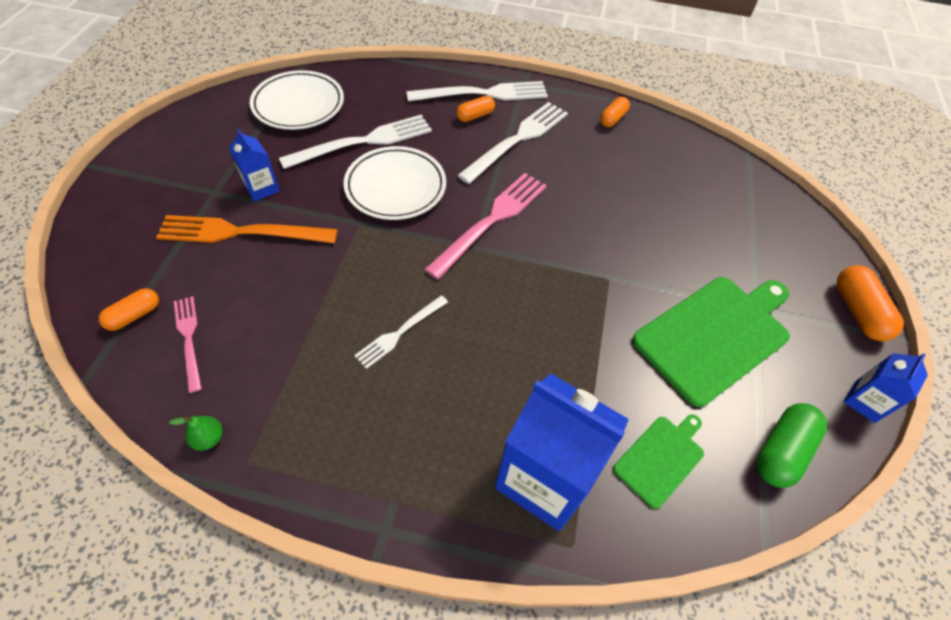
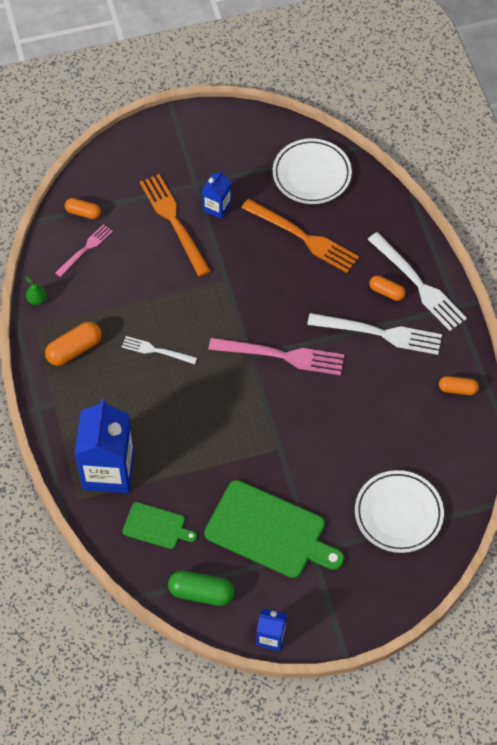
camera: 65 degrees right, 5 degrees up
(363, 142) = (303, 237): white fork -> orange fork
(395, 187) = (273, 282): white plate -> white plate (398, 514)
(858, 312) = (353, 621): orange capsule -> orange capsule (74, 349)

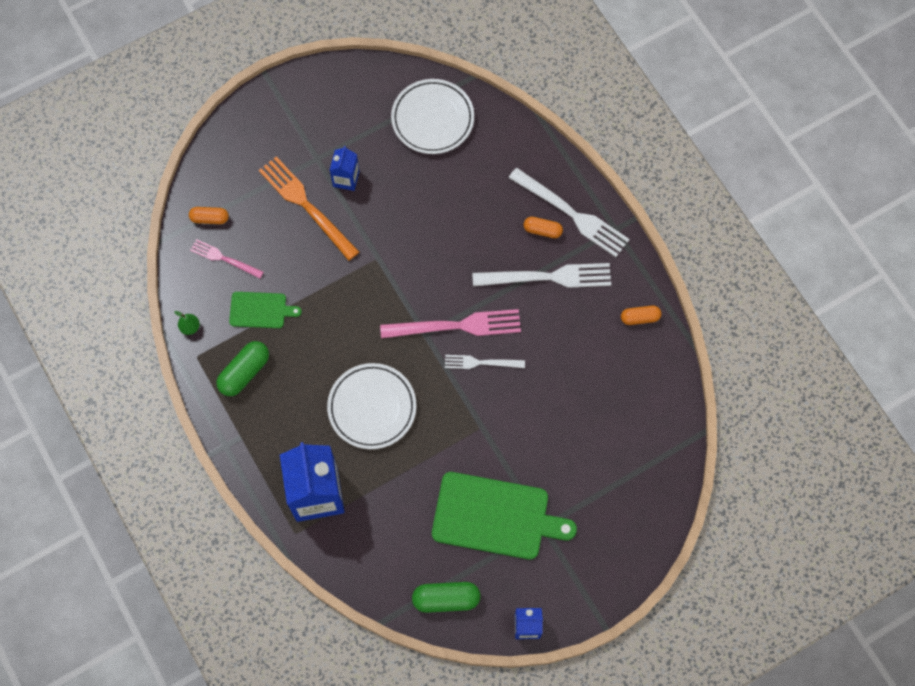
camera: 15 degrees left, 10 degrees up
(74, 349) = (244, 372): orange capsule -> green capsule
(85, 249) = (224, 258): pink fork -> pink fork turned 90 degrees counterclockwise
(156, 350) = (328, 352): white fork -> white fork (481, 362)
(156, 526) = (382, 541): green cutting board -> green cutting board (260, 310)
(303, 237) = (443, 191): orange fork -> none
(398, 514) = (616, 465): white plate -> white plate (372, 407)

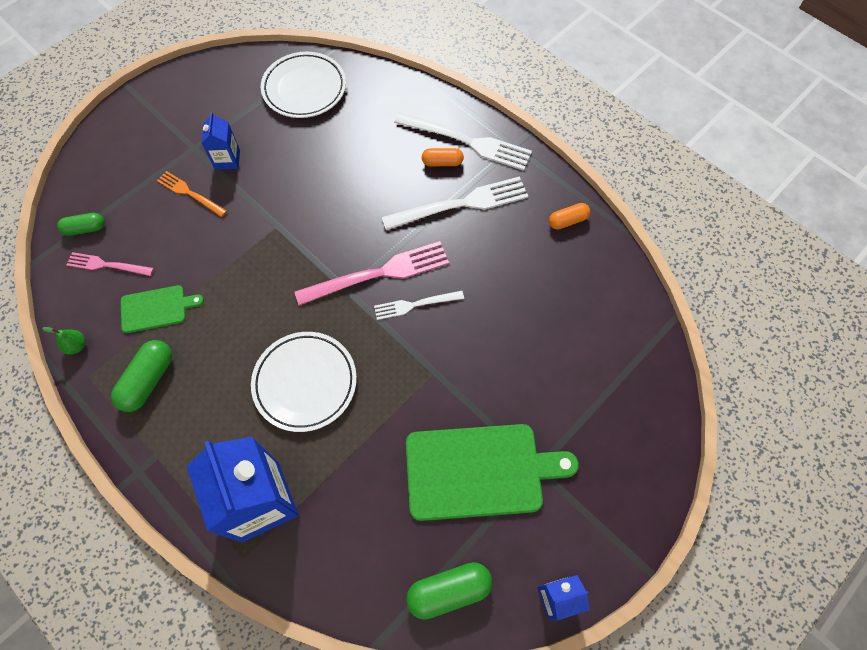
camera: 15 degrees left, 5 degrees down
(210, 218) = (85, 229): orange capsule -> green capsule
(306, 205) = (189, 193): orange fork -> orange fork, size x0.57

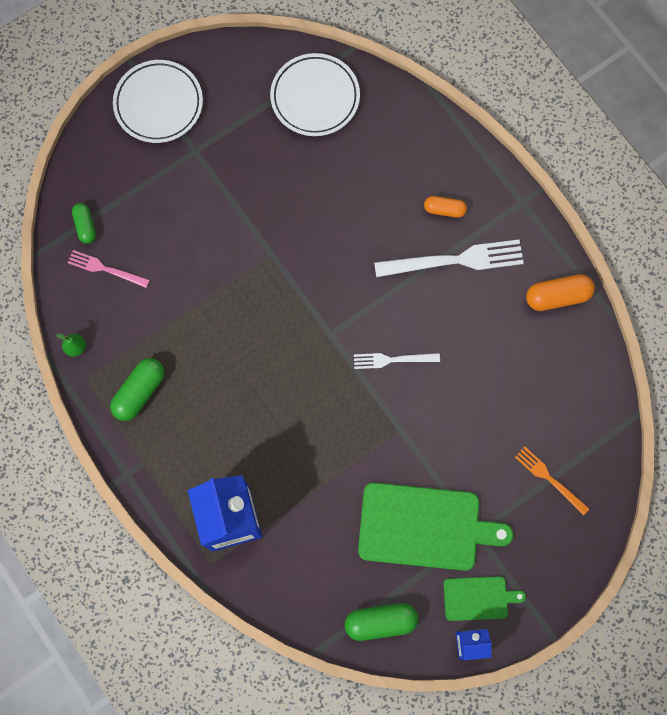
camera: 10 degrees right, 10 degrees up
(85, 229) = (85, 226): green capsule -> green capsule turned 75 degrees clockwise
(157, 309) = (150, 322): green cutting board -> green cutting board (478, 598)
(189, 193) = (188, 203): orange fork -> orange fork (549, 478)
(227, 159) = (228, 170): blue carton -> none
(305, 383) = (280, 419): white plate -> white plate (158, 104)
(379, 273) = (363, 322): pink fork -> none
(467, 142) = (474, 189): white fork -> none
(567, 221) = (557, 296): orange capsule -> orange capsule, size x1.57

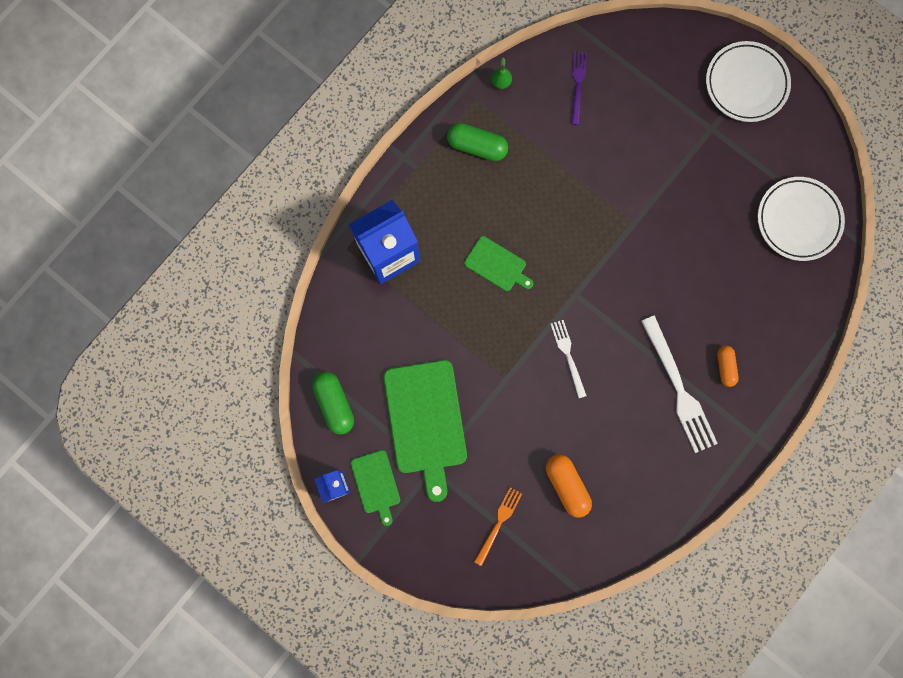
camera: 75 degrees right, 5 degrees up
(85, 226) = (611, 56): green capsule -> none
(105, 269) = (578, 85): pink fork -> purple fork
(276, 406) = (497, 265): none -> green cutting board
(557, 296) = (672, 492): orange capsule -> orange capsule (567, 485)

